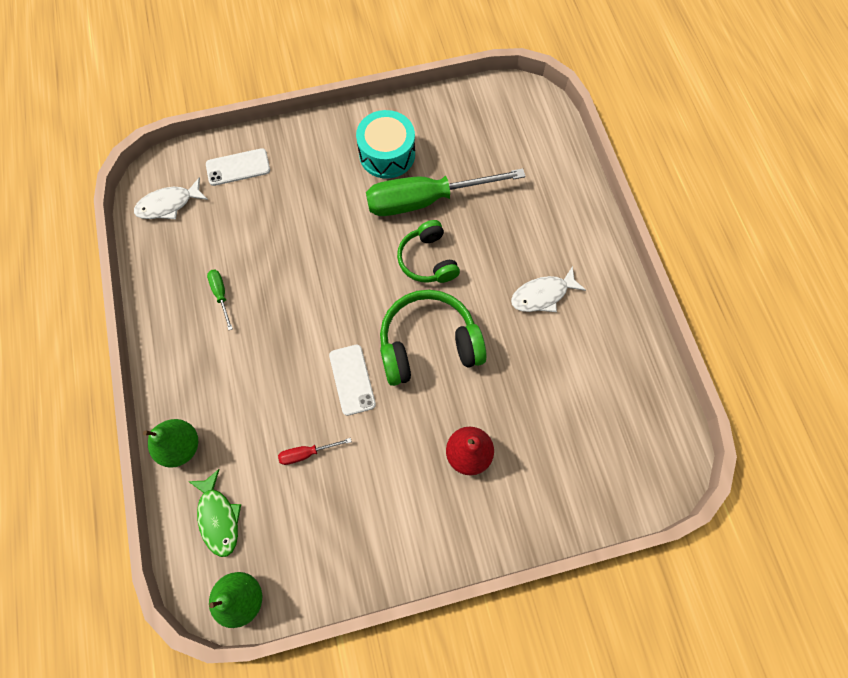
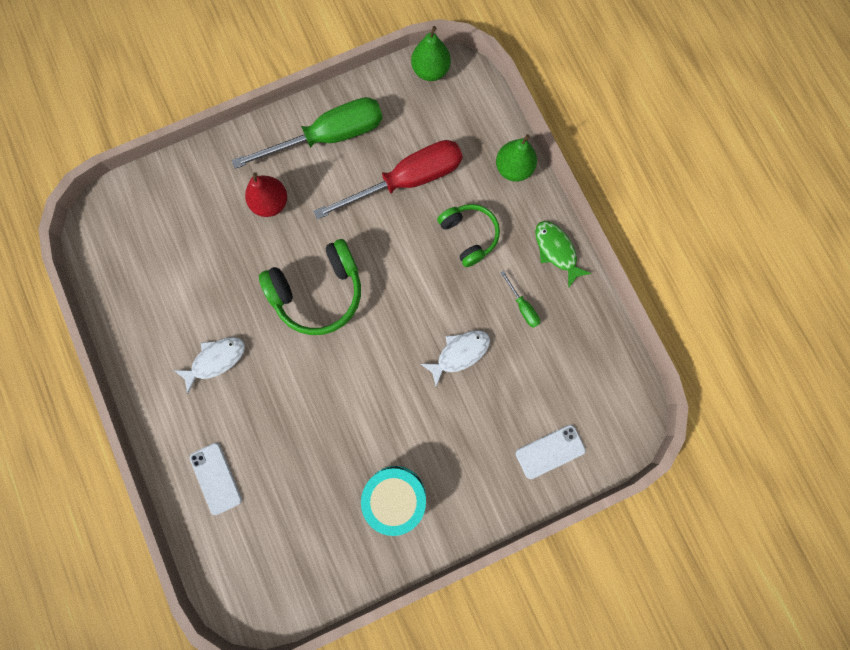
camera: 170 degrees right, 10 degrees up
(168, 204) = (606, 394): white fish -> white fish (459, 353)
(218, 517) = (465, 121): green fish -> green fish (556, 251)
(307, 453) = (407, 181): red screwdriver -> red screwdriver, size x2.49
(352, 379) = (382, 248): white phone -> white phone (216, 478)
(425, 200) = (344, 446): green screwdriver -> green screwdriver (328, 137)
(428, 260) = (332, 378): green headphones -> green headphones (469, 235)

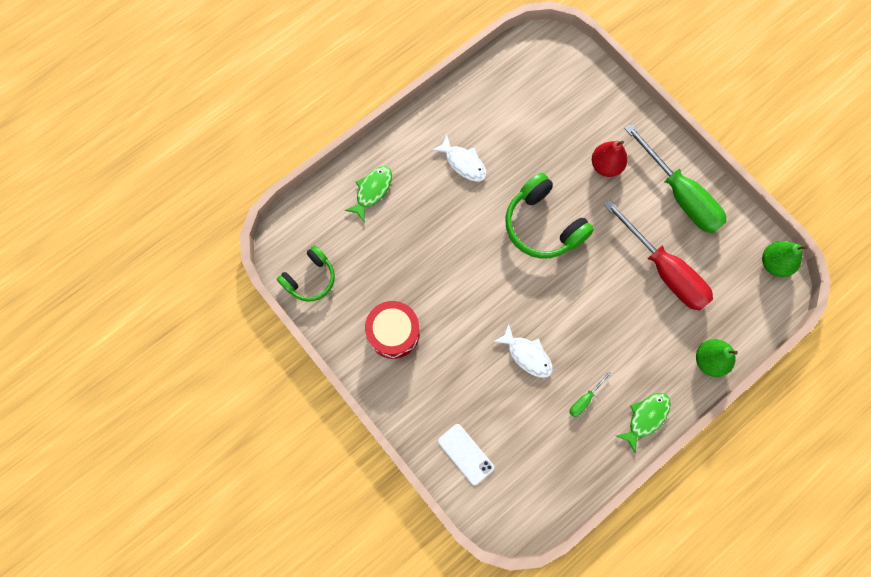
camera: 75 degrees right, 5 degrees down
(216, 478) = (372, 191): white phone -> green fish
(395, 497) = (393, 333): turquoise drum -> red drum
(469, 235) = (633, 336): green headphones -> green headphones (310, 278)

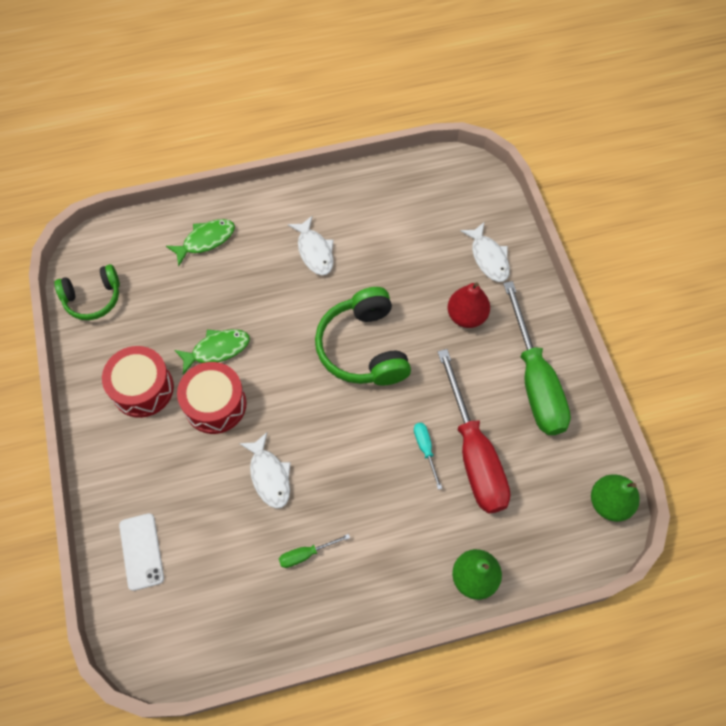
camera: 25 degrees right, 10 degrees down
(456, 319) = (215, 404): none -> red drum
(598, 111) = (488, 257): none -> white fish
(628, 283) = (425, 449): none -> turquoise screwdriver
(645, 417) = (364, 608): green fish -> green fish (217, 349)

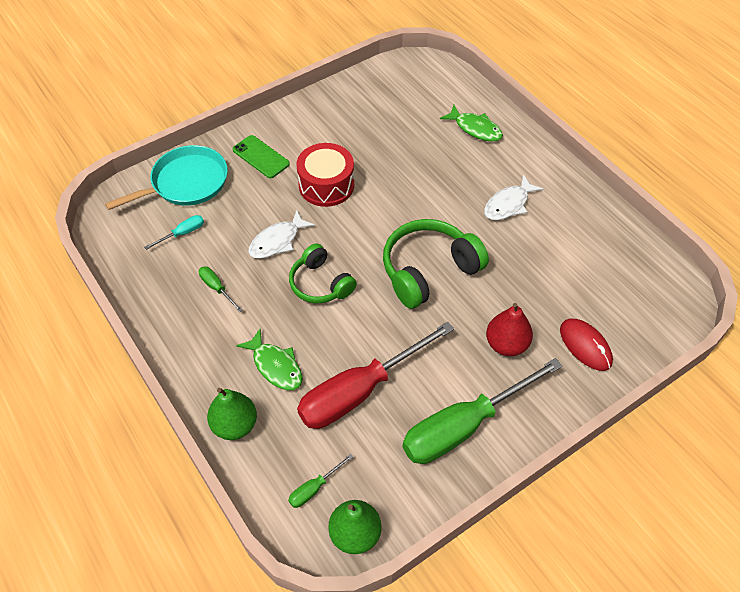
camera: 70 degrees right, 10 degrees down
(93, 298) = (384, 81): green headphones -> green headphones (320, 284)
(141, 551) = (186, 182): white phone -> turquoise pan
(142, 388) = (320, 137): red drum -> none
(142, 459) = (261, 157): none -> green phone
(217, 349) = (376, 170): green fish -> green fish (275, 366)
(425, 449) = (347, 349): turquoise screwdriver -> turquoise screwdriver (182, 233)
(488, 257) = (585, 346): white fish -> red mouse
(558, 524) = (314, 488): none -> green screwdriver

